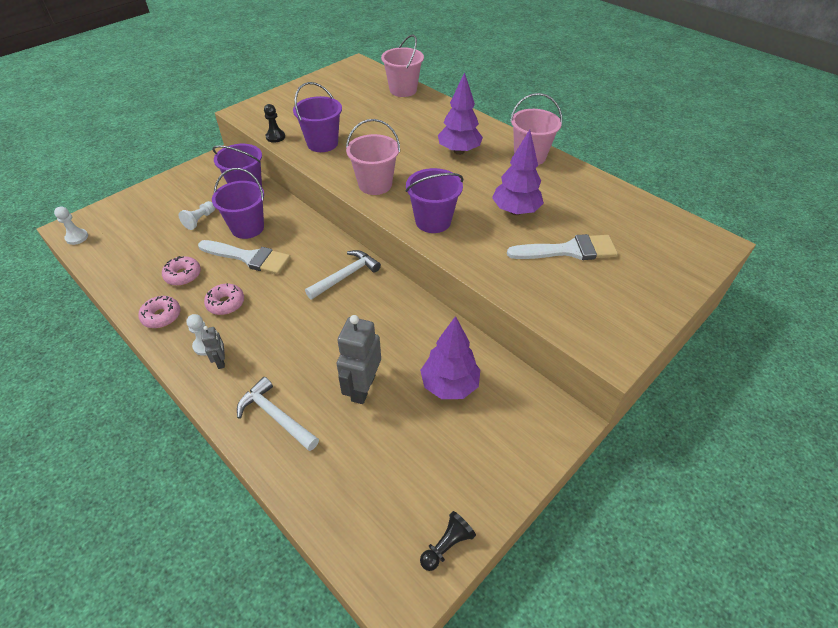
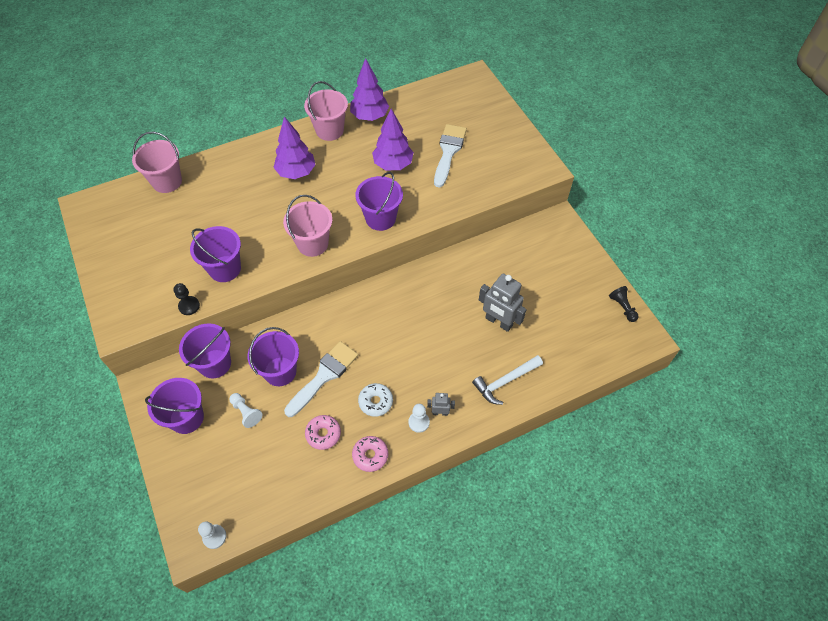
camera: 70 degrees left, 10 degrees up
(190, 189) = (186, 418): none -> purple bucket
(226, 303) = (375, 402): pink donut -> white donut
(345, 276) = (381, 306): white hammer -> none
(449, 385) = (513, 270): purple tree -> purple tree (370, 116)

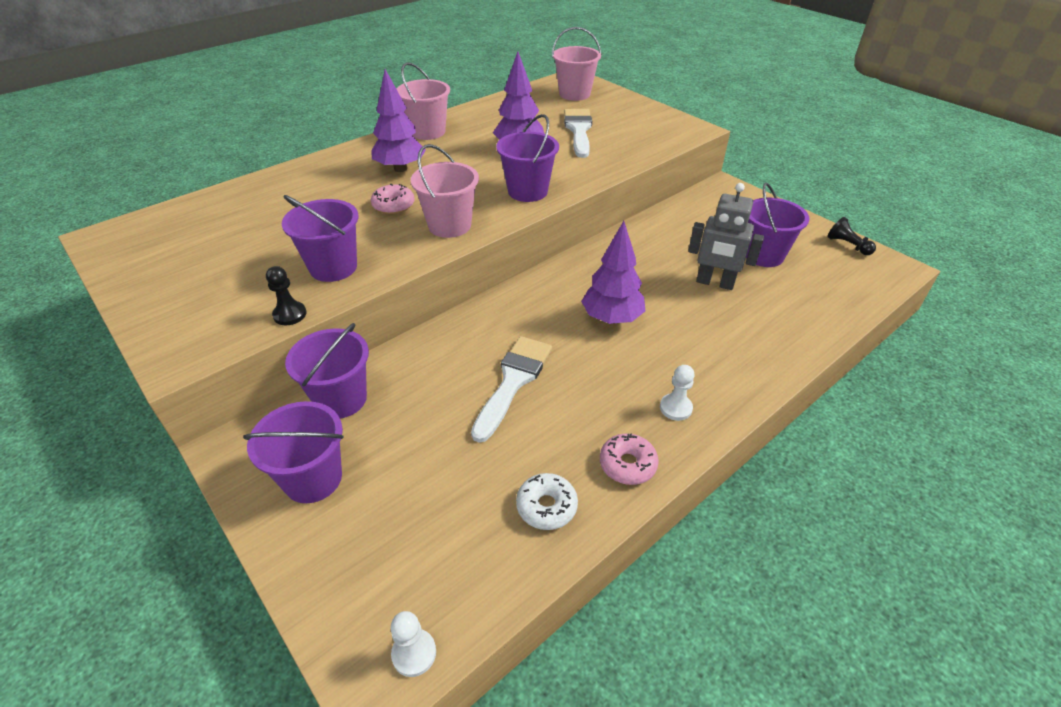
camera: 15 degrees left, 15 degrees down
(167, 181) = (224, 198): pink bucket -> pink bucket (574, 94)
(246, 412) = (410, 450): white pawn -> none
(280, 371) = (445, 389): purple bucket -> purple bucket (763, 255)
(323, 434) = (543, 452): pink donut -> pink donut (393, 205)
(370, 116) = (471, 116): purple tree -> purple tree (612, 318)
(375, 402) = (602, 397): white donut -> white donut (546, 506)
(440, 412) = (698, 390): grey robot -> none
(505, 381) = (762, 339): white hammer -> none

